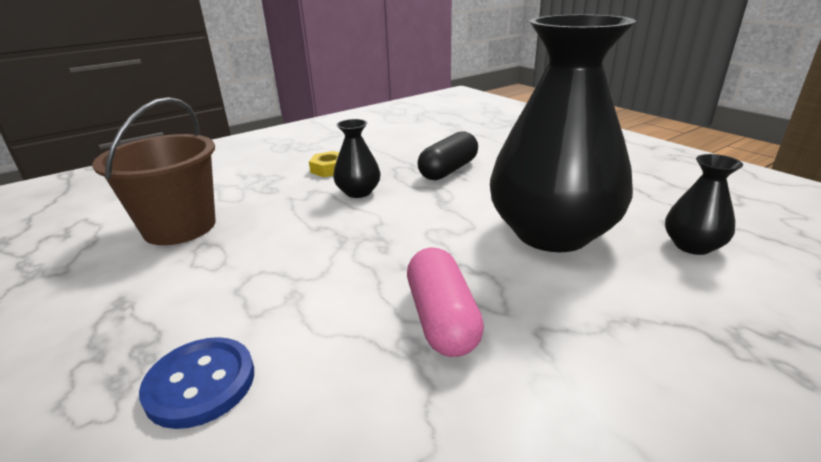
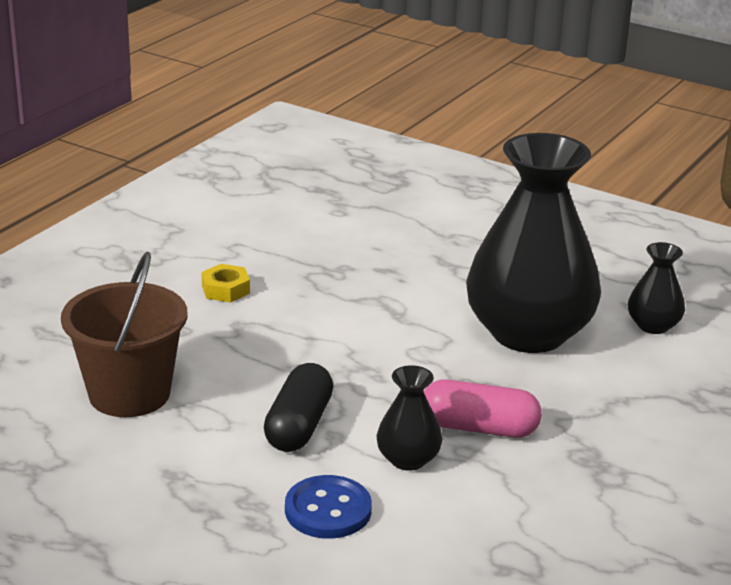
camera: 25 degrees left, 0 degrees up
(358, 192) = (293, 317): black vase -> black vase (408, 459)
(442, 319) = (479, 428): pink capsule -> pink capsule turned 45 degrees counterclockwise
(448, 170) = (375, 270): black capsule -> black capsule (299, 426)

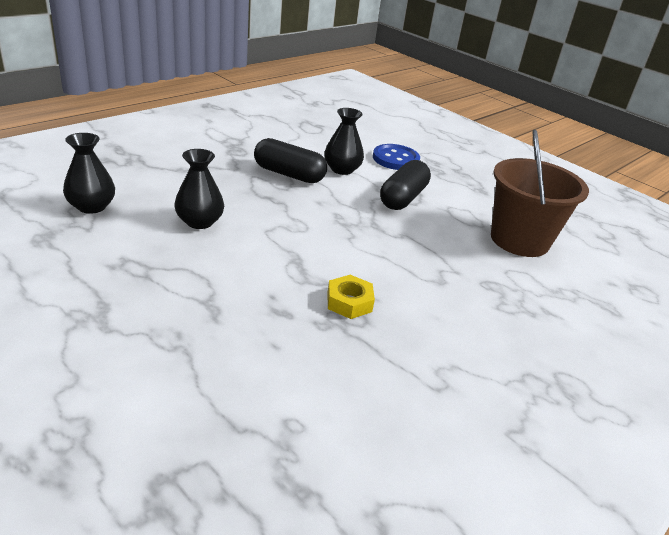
camera: 170 degrees left, 5 degrees up
(225, 289) = (451, 320): yellow nut -> yellow nut (349, 302)
(479, 428) = (289, 174): pink capsule -> black capsule
(528, 333) = (199, 222): black vase -> black vase, size x0.43

